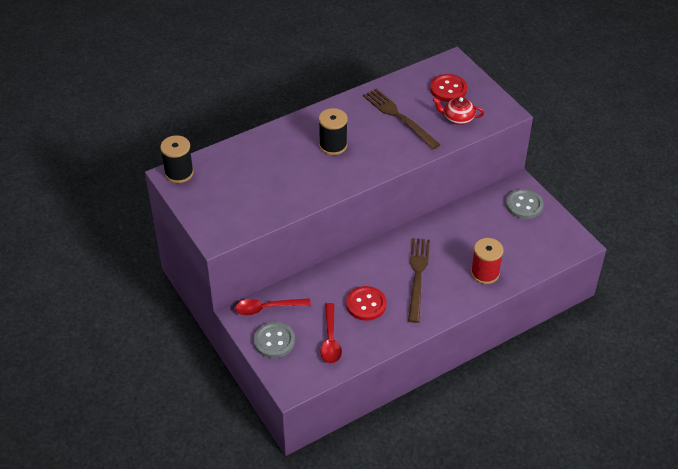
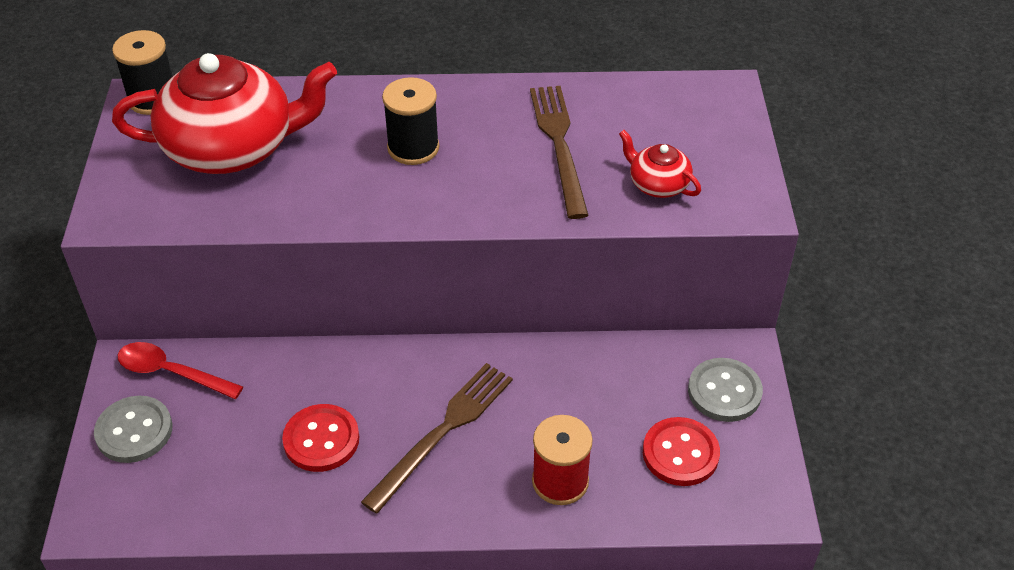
camera: 30 degrees right, 0 degrees up
(245, 180) = (232, 148): none -> red teapot
(330, 340) = (216, 472): red spoon -> none
(448, 89) = (681, 131): red button -> red button (680, 453)

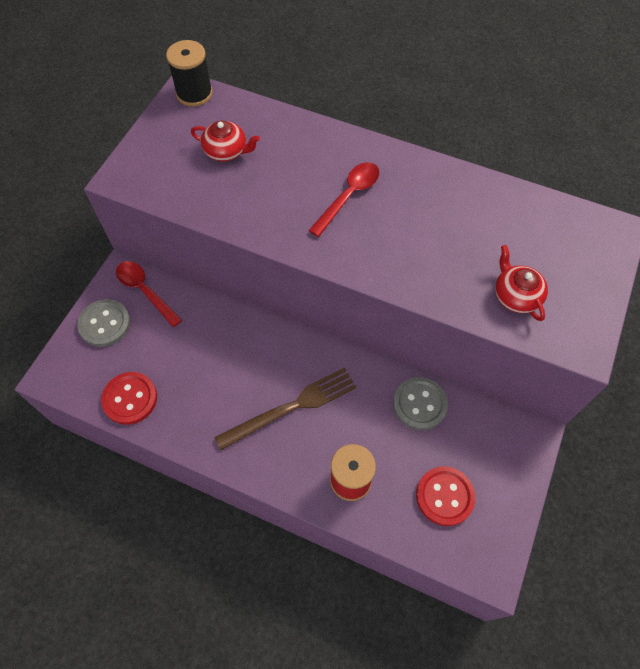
camera: 25 degrees right, 15 degrees up
(232, 148) = (226, 151): red teapot -> red teapot, size x0.45
(321, 440) = (212, 379): red button -> red button (130, 399)
(413, 148) = (349, 196): black spool -> red spoon
(559, 145) = (457, 232): brown fork -> none
(724, 392) = (501, 461): grey button -> grey button (419, 404)

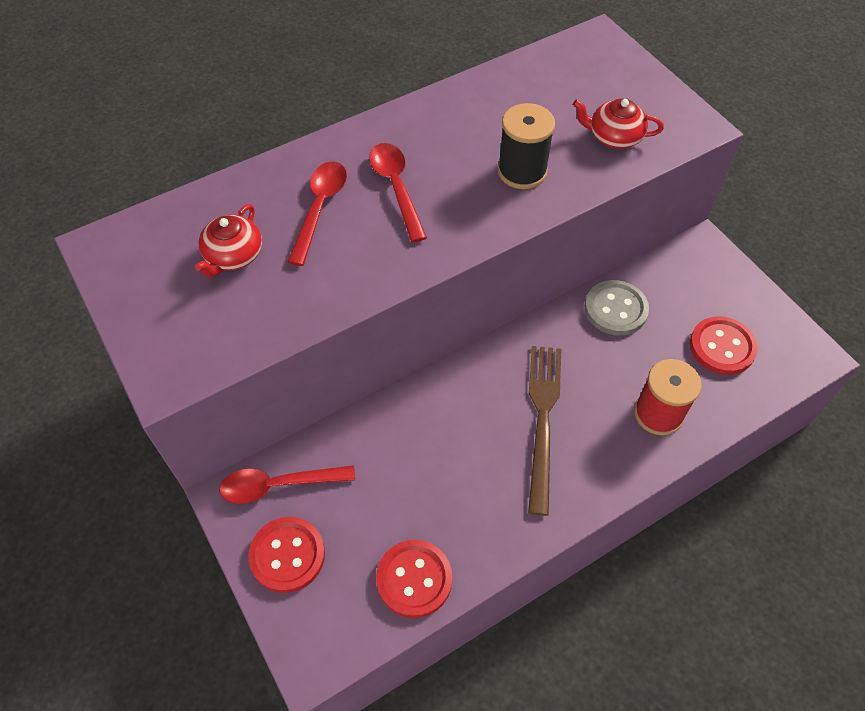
camera: 55 degrees left, 5 degrees down
(105, 324) = (287, 555): grey button -> red button
(194, 93) = (115, 241): black spool -> black spool (522, 171)
(226, 151) = (233, 256): red teapot -> red teapot turned 150 degrees clockwise
(298, 168) = (320, 208): none -> red spoon

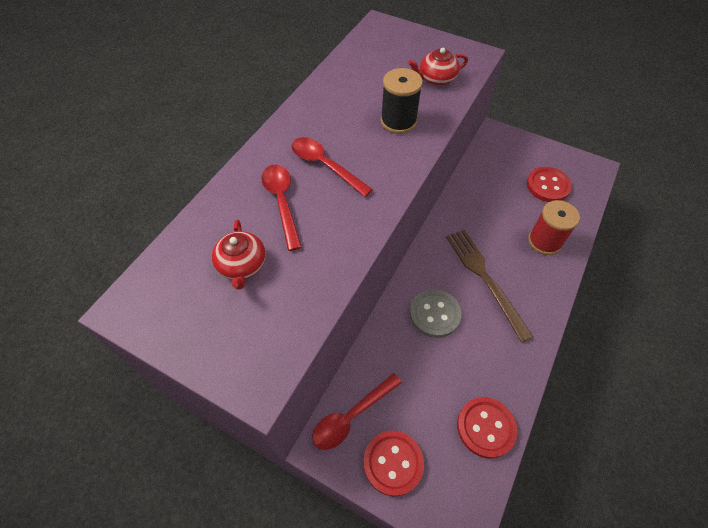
camera: 30 degrees left, 0 degrees up
(615, 309) = (476, 191): grey button -> grey button (434, 314)

